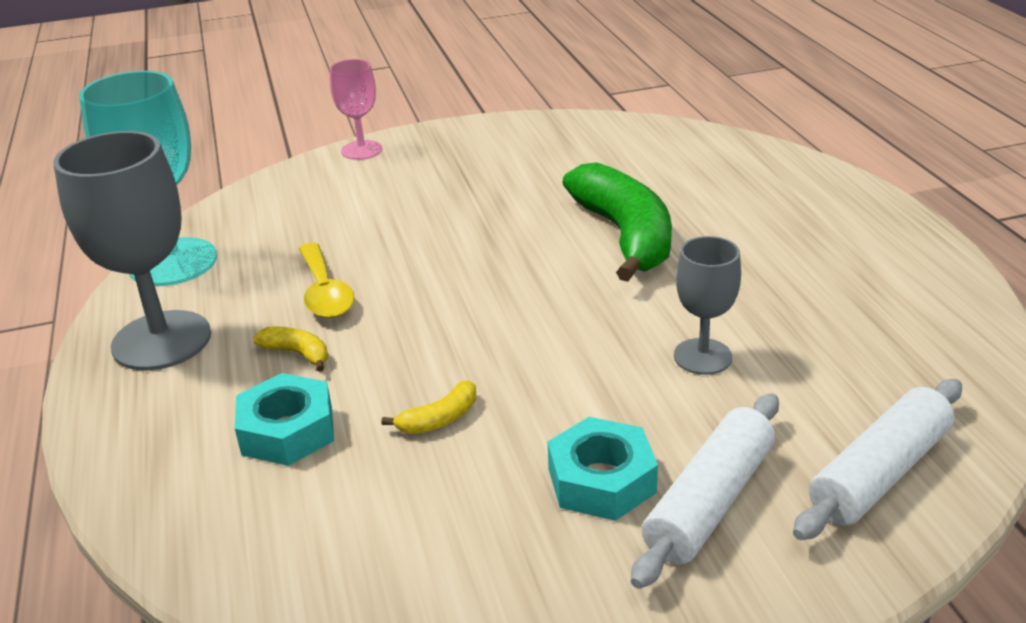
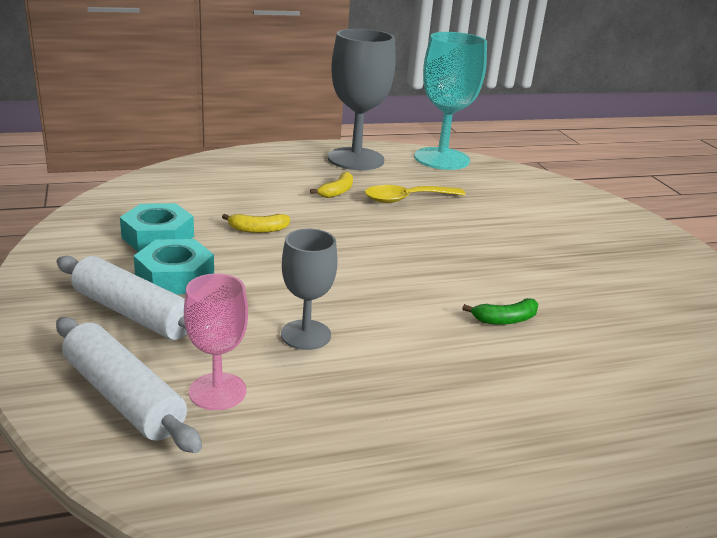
camera: 85 degrees right, 5 degrees down
(287, 431) = (261, 189): turquoise nut -> turquoise nut (158, 237)
(361, 150) = (624, 213): pink goblet -> pink goblet (217, 391)
(439, 419) = (258, 229): yellow banana -> yellow banana turned 60 degrees counterclockwise
(624, 235) = (505, 319): green banana -> green banana, size x0.41

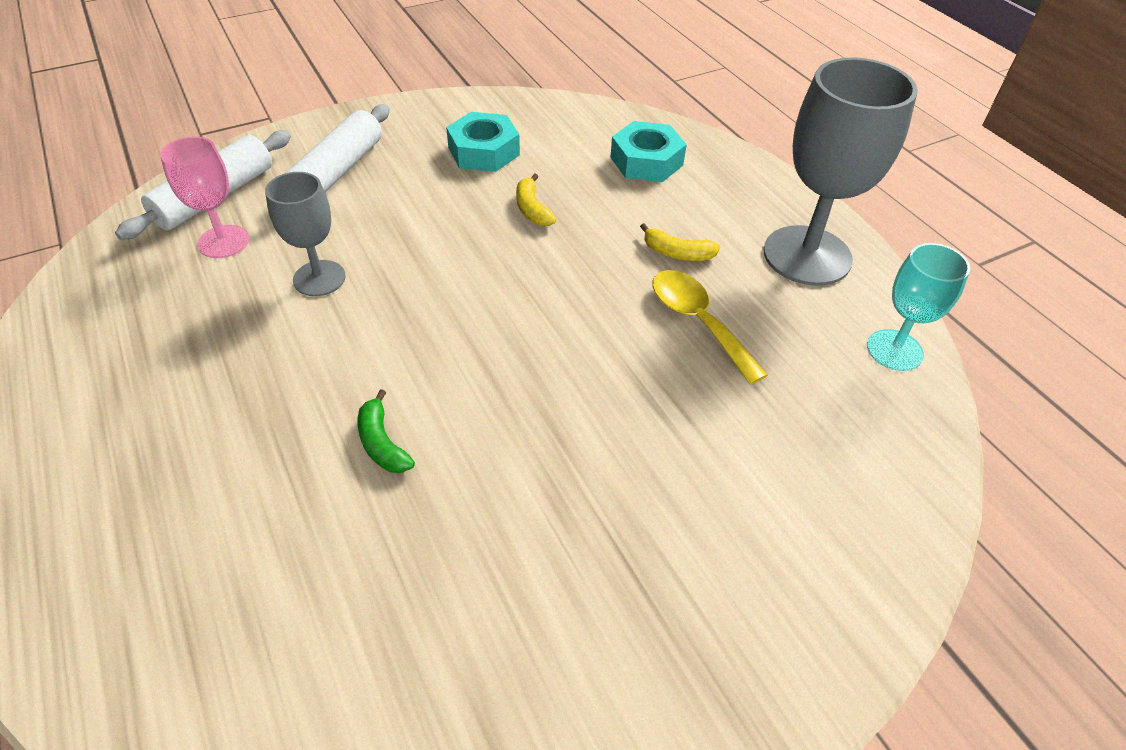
camera: 80 degrees right, 20 degrees up
(175, 277) = (408, 178): turquoise nut -> turquoise nut (646, 161)
(441, 159) = (894, 350): turquoise goblet -> turquoise goblet, size x0.56

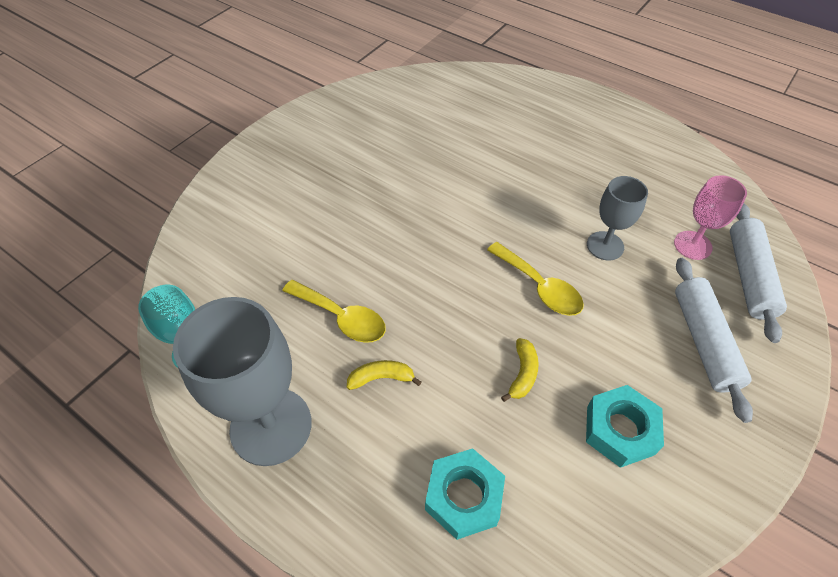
camera: 155 degrees right, 5 degrees up
(382, 443) = (476, 176): green banana -> none
(442, 267) = (540, 287): none -> yellow spoon
(532, 209) = (522, 374): yellow banana -> yellow banana turned 60 degrees clockwise

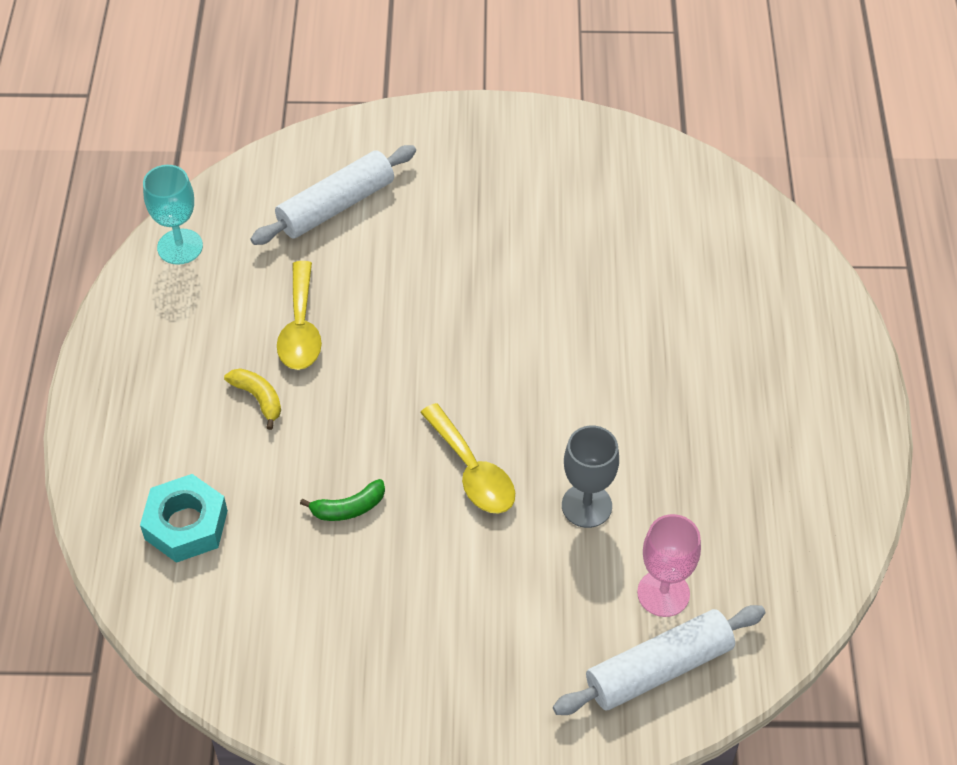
camera: 55 degrees right, 0 degrees up
(271, 426) = (152, 348): grey goblet -> none
(522, 374) = (348, 508): yellow banana -> green banana
(540, 287) = (472, 471): yellow spoon -> yellow spoon turned 45 degrees counterclockwise
(620, 430) = (344, 618): turquoise nut -> none
(703, 341) = (517, 654): white rolling pin -> white rolling pin (336, 206)

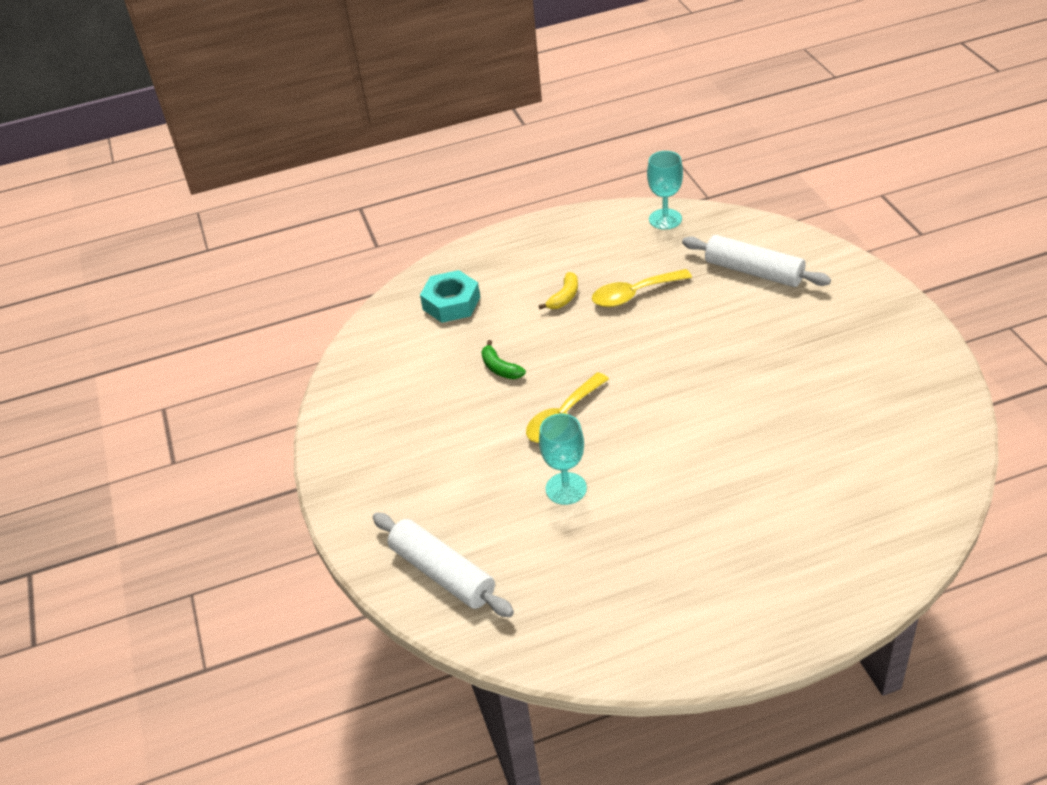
camera: 75 degrees right, 10 degrees down
(586, 506) = (566, 488): grey goblet -> turquoise goblet
(663, 593) = (509, 557): pink goblet -> none

